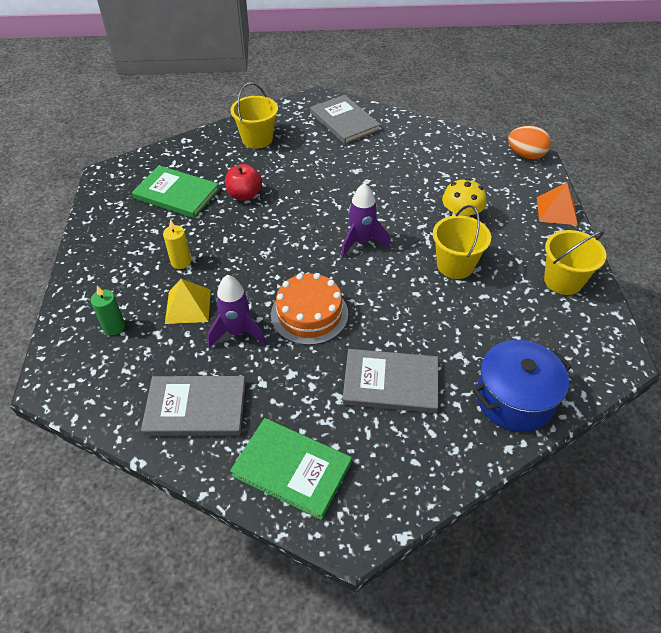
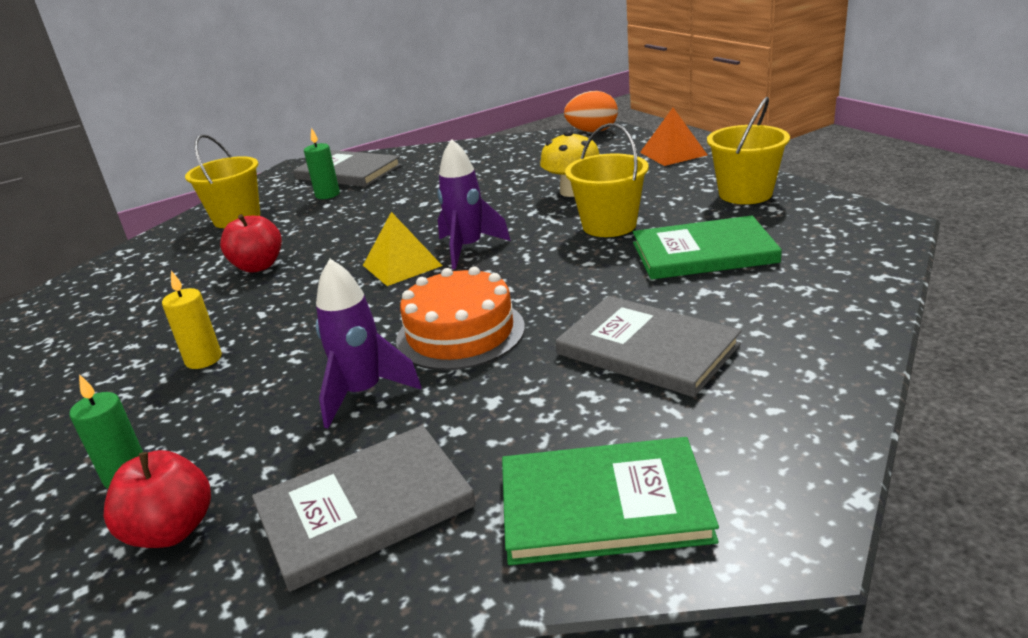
camera: 25 degrees left, 20 degrees down
(117, 372) = (171, 530): none -> red apple
(176, 194) = (145, 300): green book -> green book (703, 252)
(188, 306) = (253, 399): yellow pyramid -> yellow pyramid (402, 265)
(318, 141) = (327, 195): none -> green candle
(390, 383) = (647, 349): grey book -> grey book turned 60 degrees clockwise
(514, 399) = (818, 298): blue pot -> none

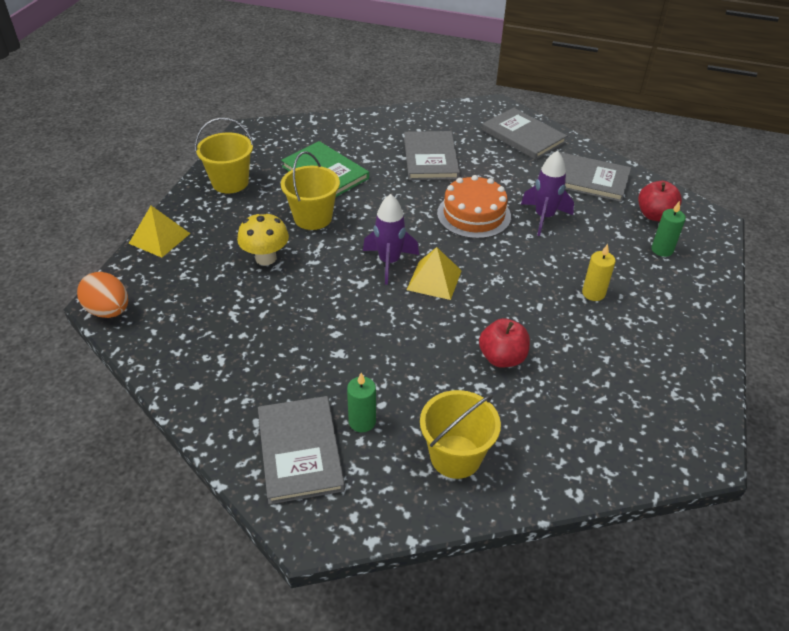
camera: 135 degrees left, 15 degrees up
(603, 505) = (523, 136): green book -> grey book
(673, 153) = (159, 238): orange pyramid -> yellow pyramid

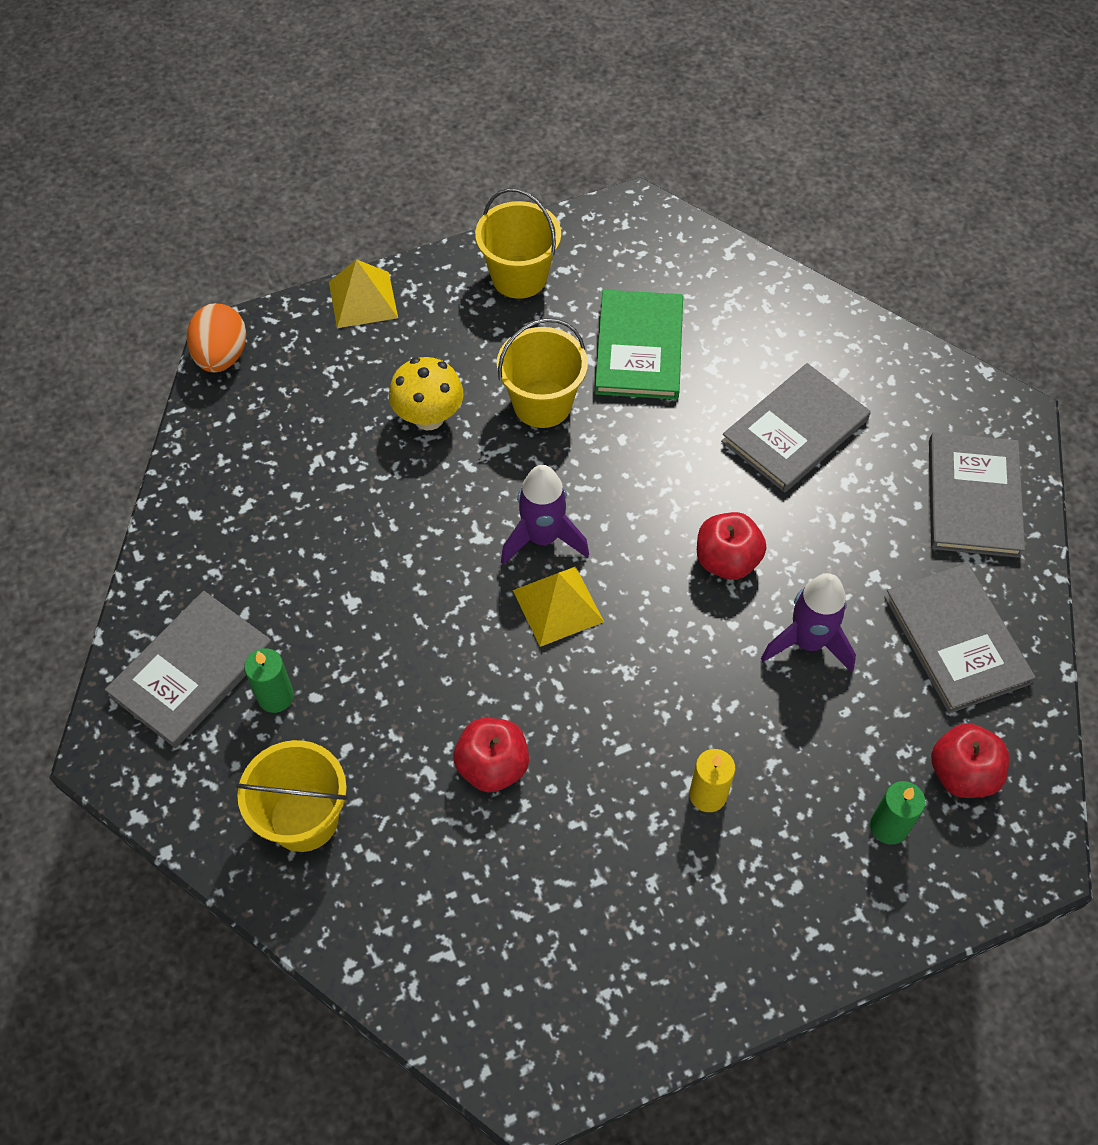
camera: 50 degrees right, 15 degrees up
(474, 215) = (727, 560): orange cake -> red apple

